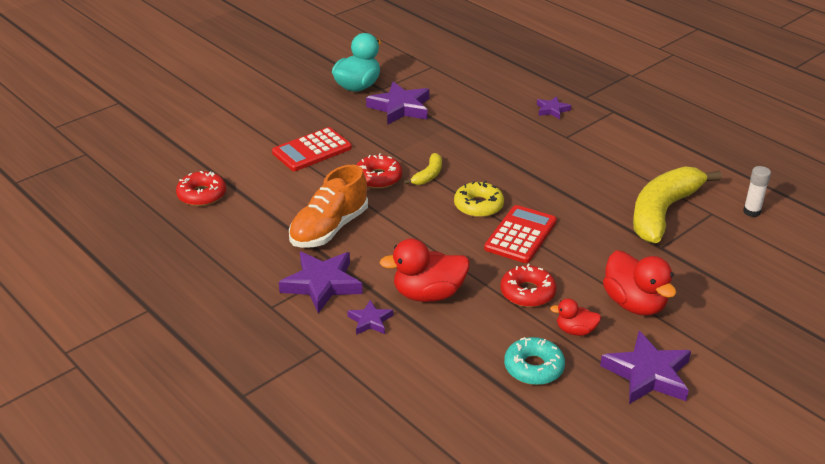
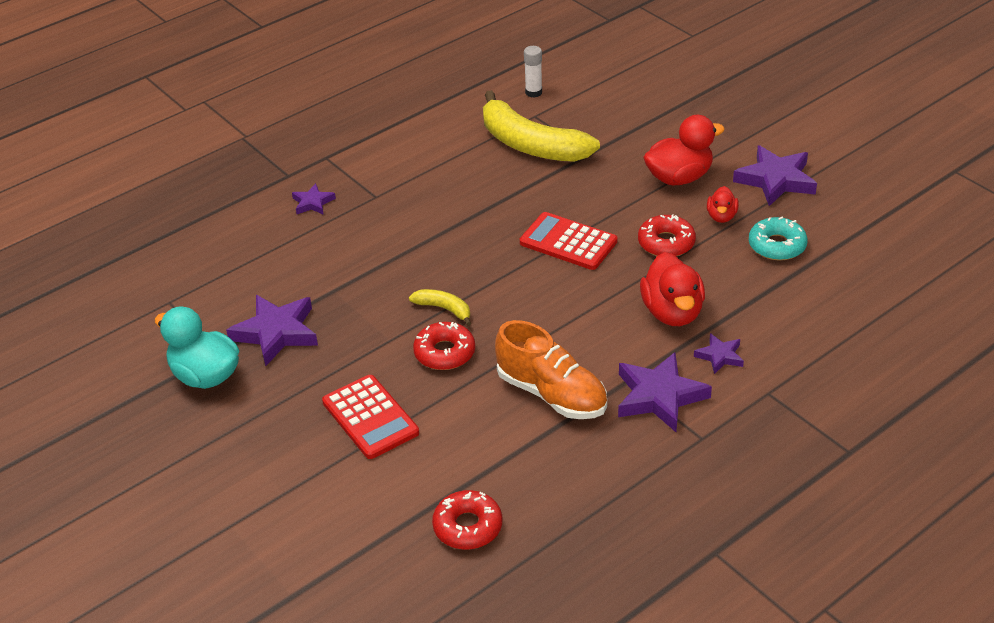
camera: 85 degrees left, 5 degrees up
(478, 206) = (511, 270): yellow donut -> none

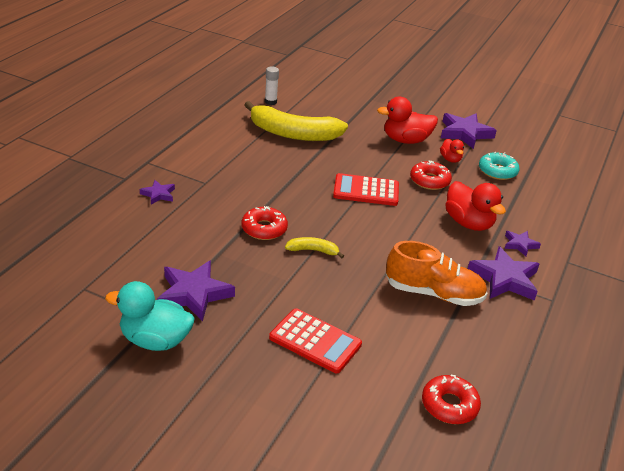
camera: 30 degrees left, 5 degrees down
(444, 353) = (336, 281): red donut -> red donut (264, 229)
(679, 177) = (406, 140): red duck -> red duck turned 135 degrees counterclockwise

